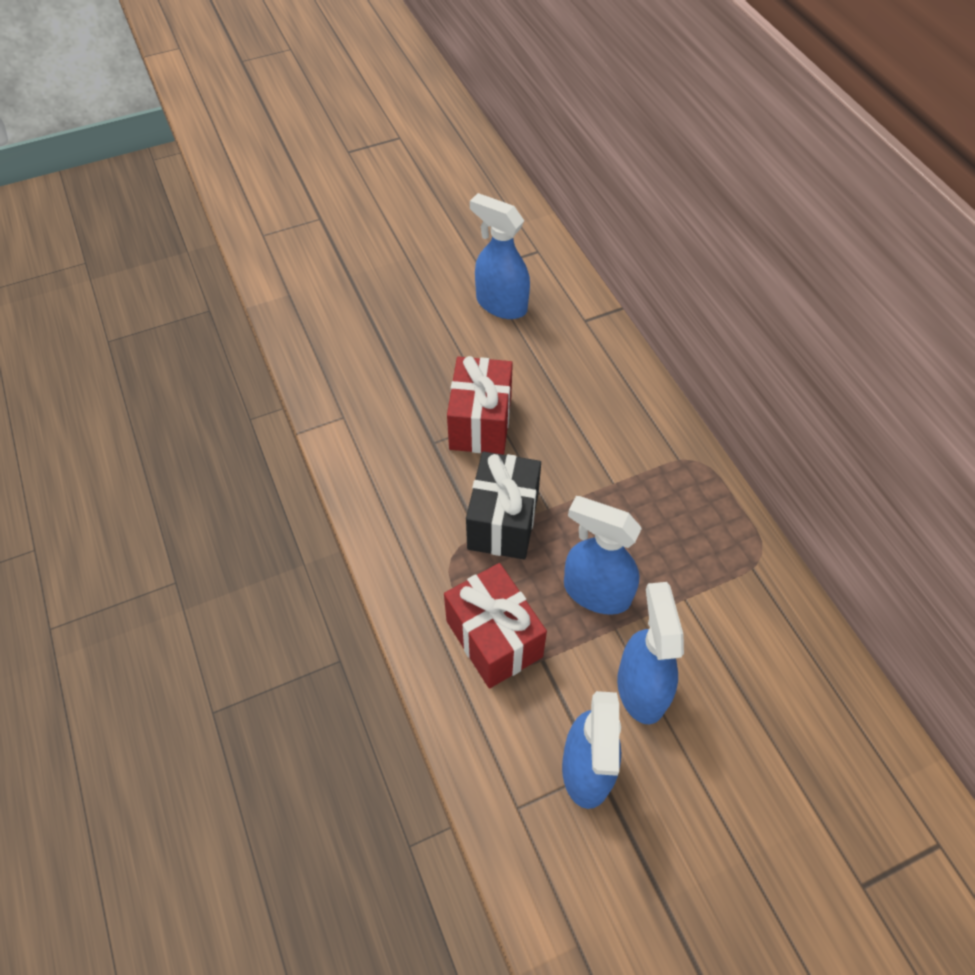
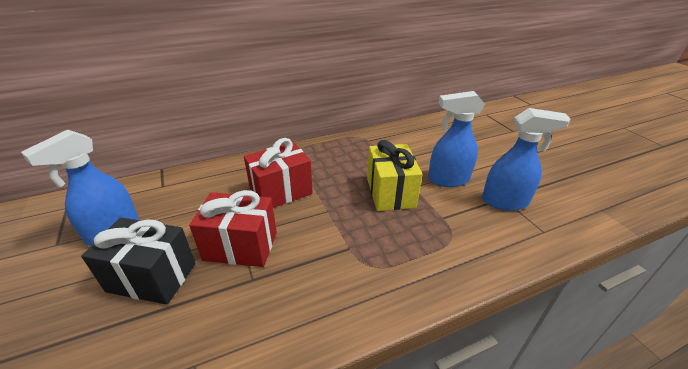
camera: 90 degrees left, 20 degrees down
(494, 638) = (434, 240): red gift -> red gift (281, 191)
(503, 521) = (337, 234): black gift -> black gift (152, 277)
(596, 592) = (390, 192): blue spray bottle -> yellow gift

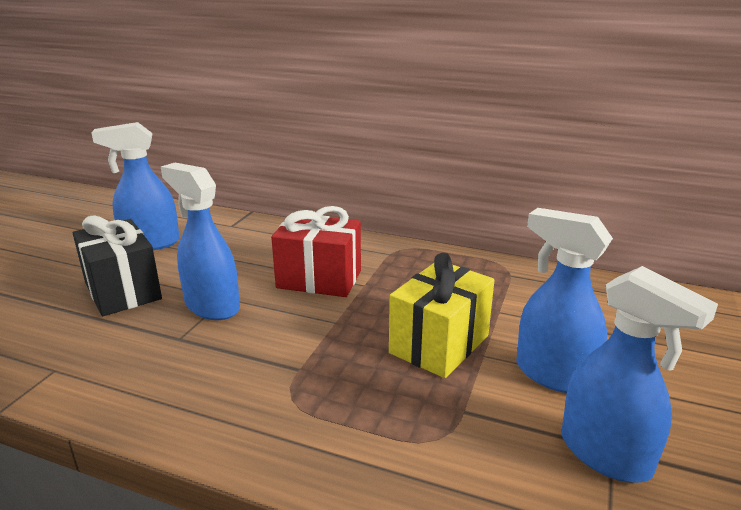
camera: 45 degrees right, 10 degrees down
(240, 246) = (211, 306): red gift -> blue spray bottle

